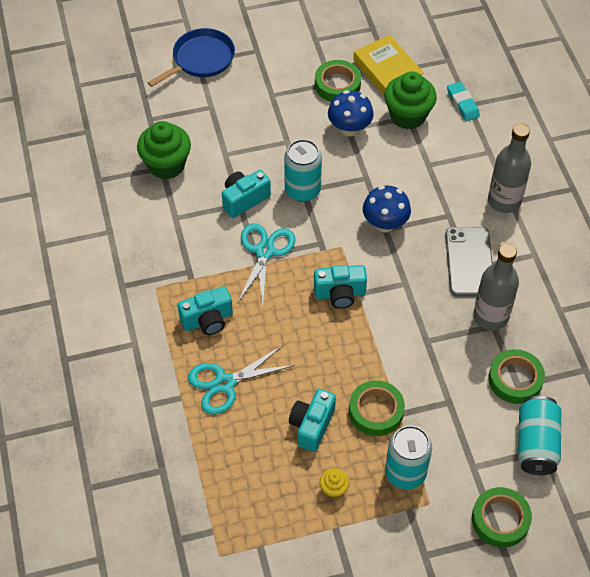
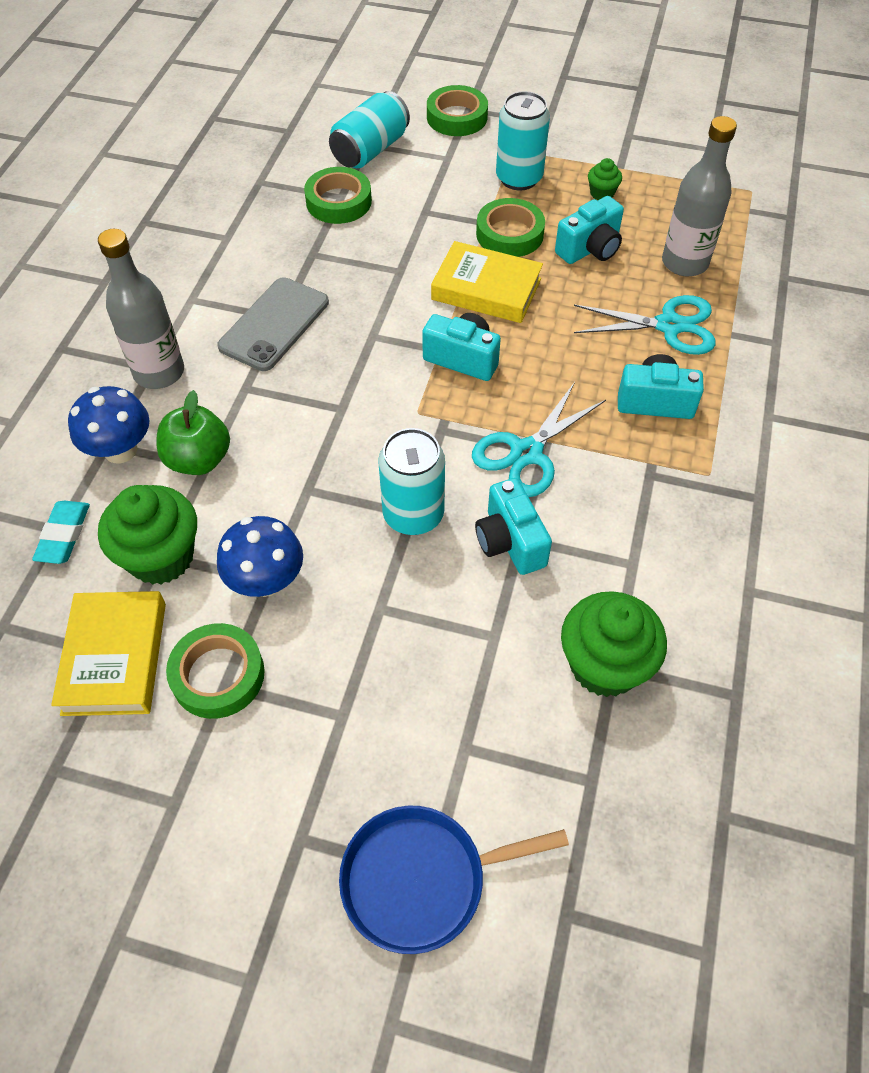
camera: 150 degrees left, 0 degrees up
(244, 200) = (510, 542): turquoise camera -> turquoise camera turned 75 degrees clockwise
(334, 489) = (602, 193): yellow cupcake -> green cupcake
(360, 354) = (486, 289): none -> yellow book
(385, 224) = (336, 415): blue mushroom -> blue mushroom (120, 450)
(435, 166) = (199, 459): none -> green apple
(490, 316) = (307, 262): grey bottle -> grey bottle (684, 263)

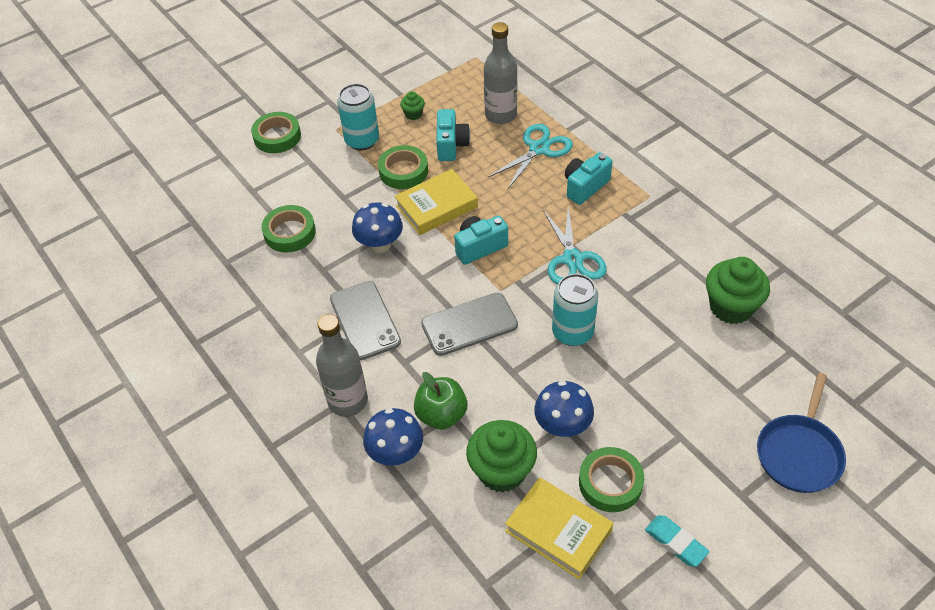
camera: 50 degrees left, 5 degrees down
(64, 535) = (440, 517): turquoise eraser -> turquoise eraser (675, 542)
(343, 413) = (469, 324): none -> grey phone
(370, 150) = (260, 192): turquoise can -> none
(387, 276) = (380, 244): none -> blue mushroom
(510, 542) = (626, 301): turquoise camera -> none

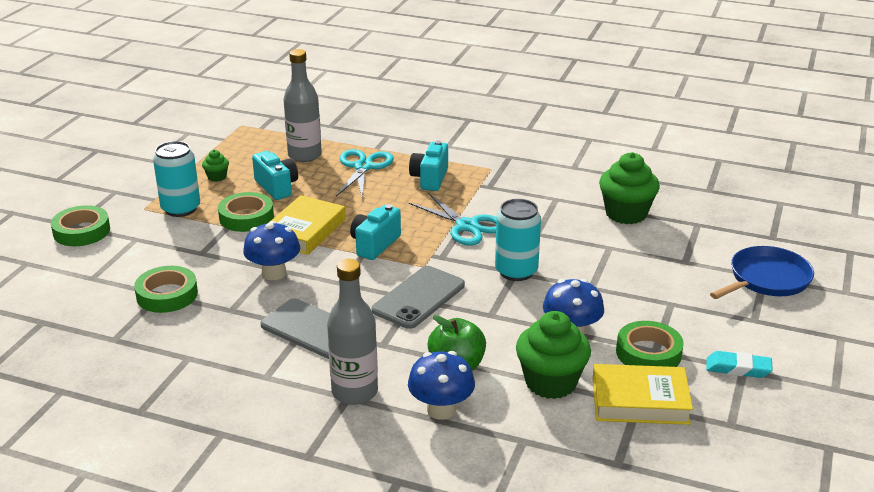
camera: 35 degrees left, 20 degrees down
(799, 453) = (766, 279): blue pan -> blue pan turned 120 degrees counterclockwise

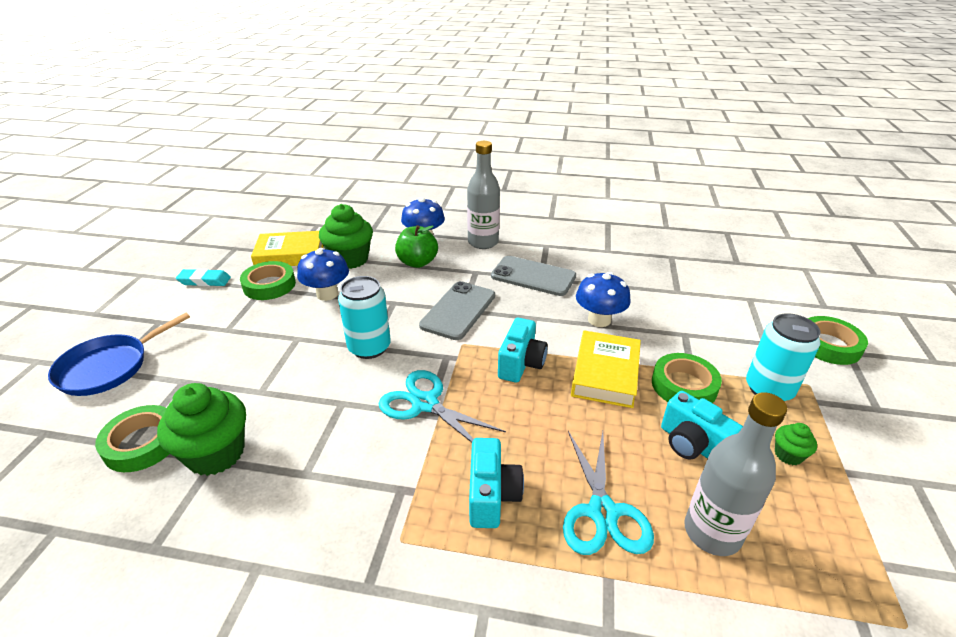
camera: 170 degrees right, 5 degrees up
(167, 295) = (670, 291): green tape -> green tape (142, 443)

